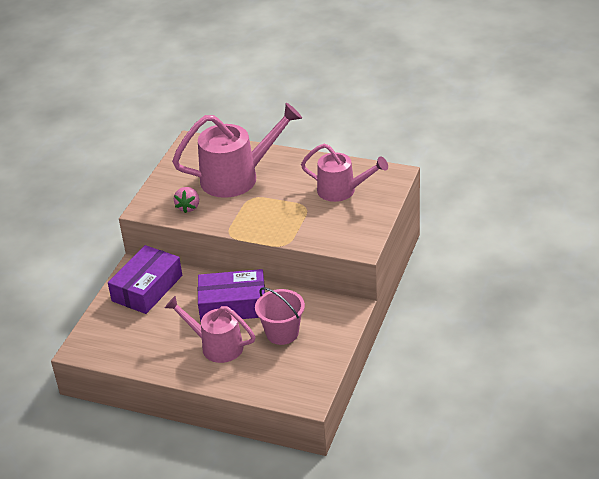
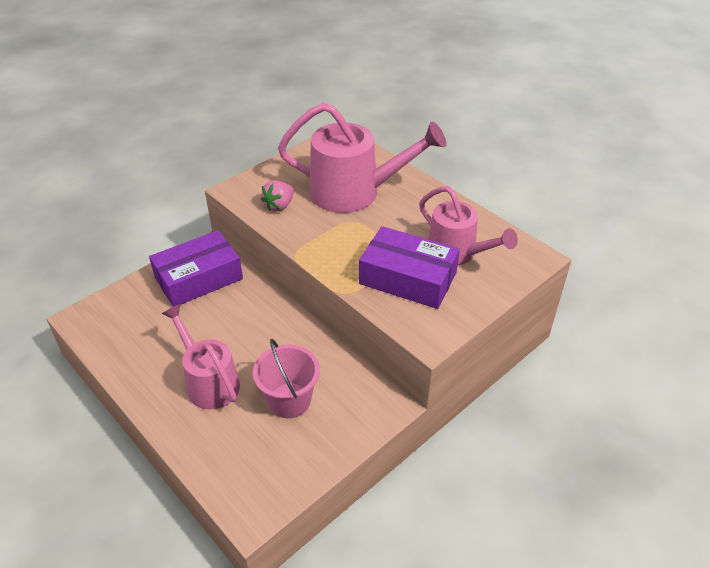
camera: 25 degrees right, 5 degrees up
(233, 305) = (265, 338): purple box -> purple box (408, 278)

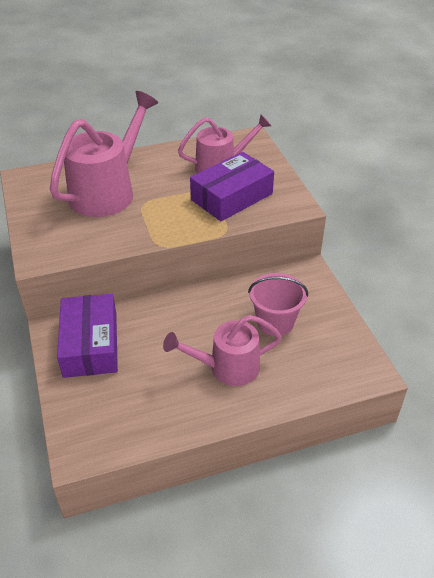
camera: 65 degrees left, 0 degrees up
(279, 206) = (87, 237): pink strawberry -> none

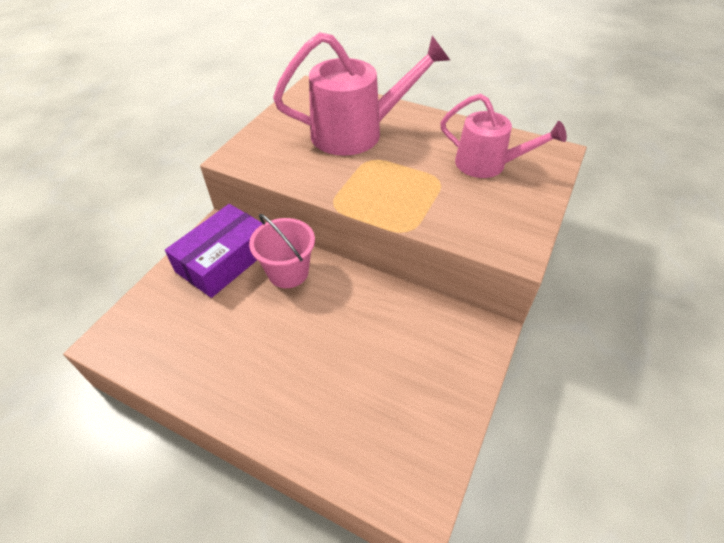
camera: 45 degrees right, 5 degrees up
(226, 367) = (291, 367): pink watering can -> none
(232, 197) = (459, 200): purple box -> none
(275, 322) = (388, 359): pink bucket -> pink bucket (288, 272)

